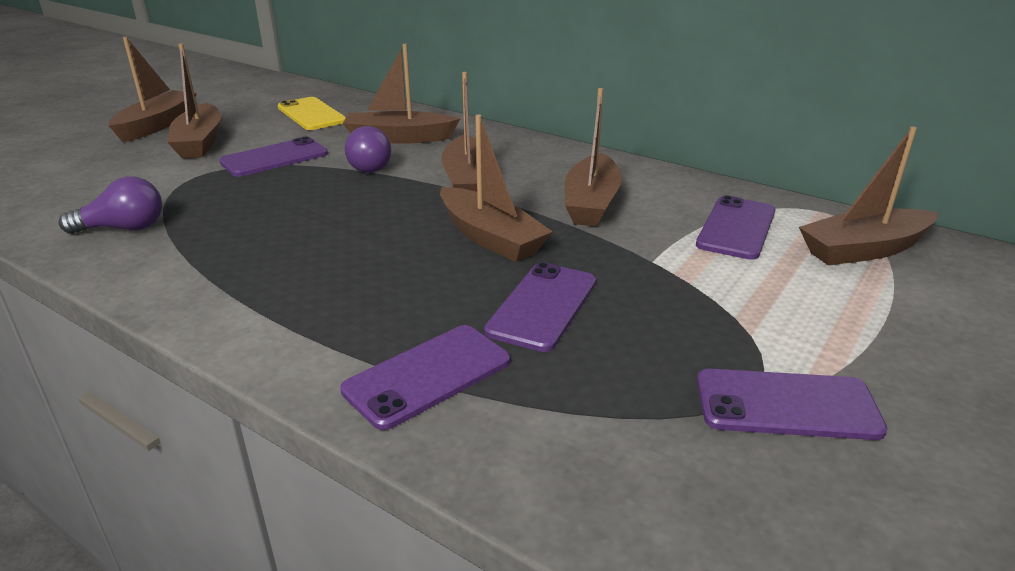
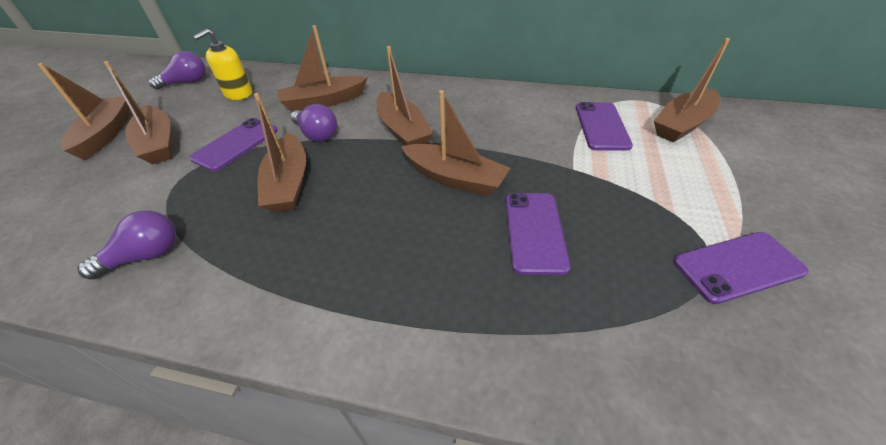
camera: 20 degrees left, 15 degrees up
(266, 95) = (187, 82): none -> purple light bulb
(311, 114) = (238, 94): yellow phone -> yellow soap dispenser
(427, 375) = (504, 328): purple phone -> none
(591, 203) = (500, 129): brown boat -> brown boat (288, 183)

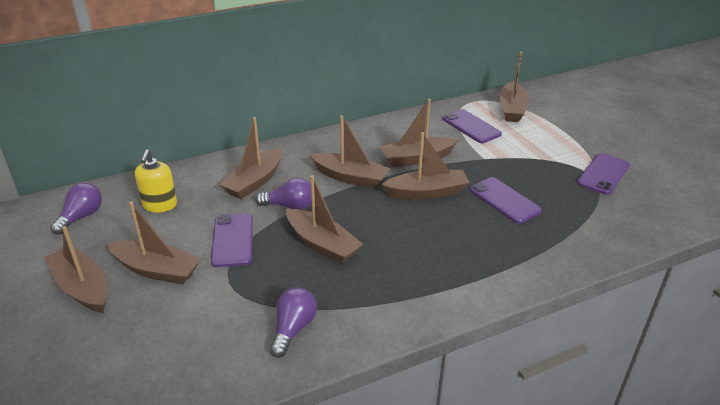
camera: 40 degrees left, 10 degrees down
(492, 137) = (416, 158): none -> brown boat

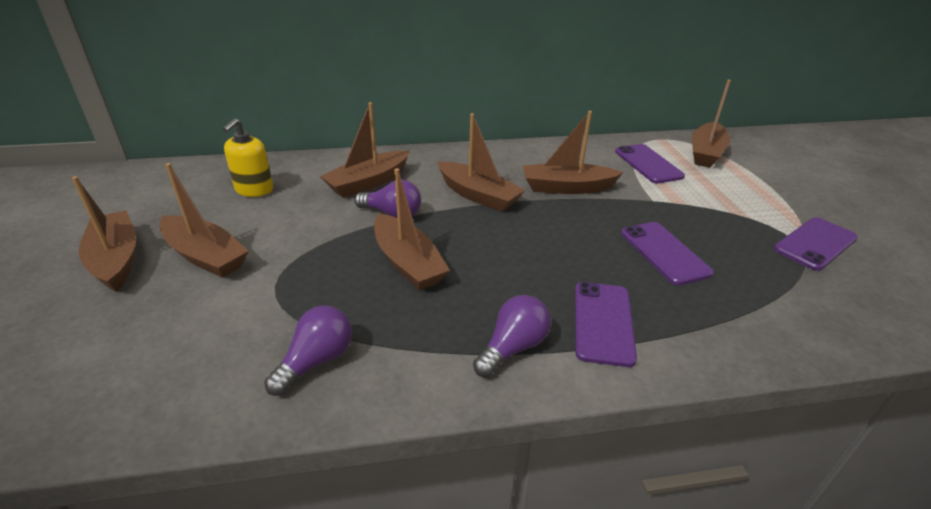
camera: 15 degrees right, 0 degrees up
(81, 217) = (169, 188): purple light bulb -> purple light bulb (513, 347)
(233, 240) = (308, 239): purple phone -> purple phone (603, 322)
(427, 192) = (564, 226): brown boat -> none

